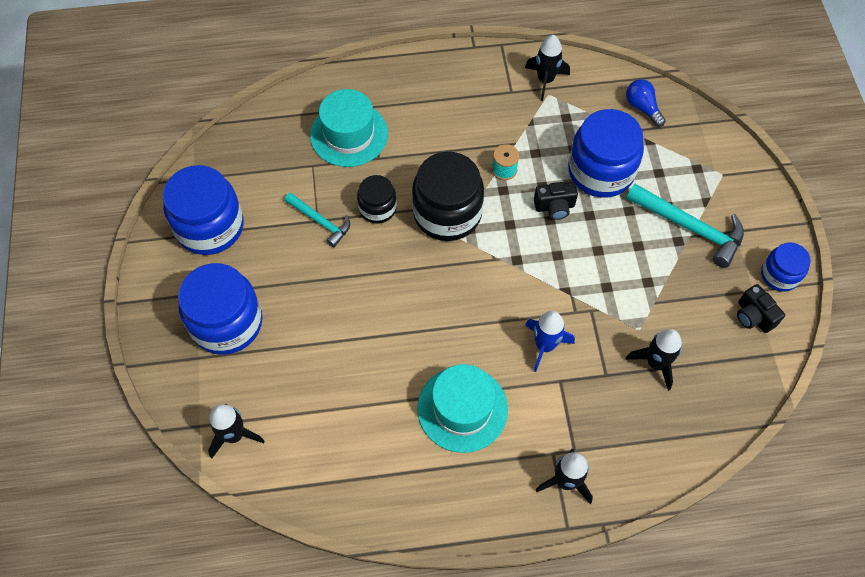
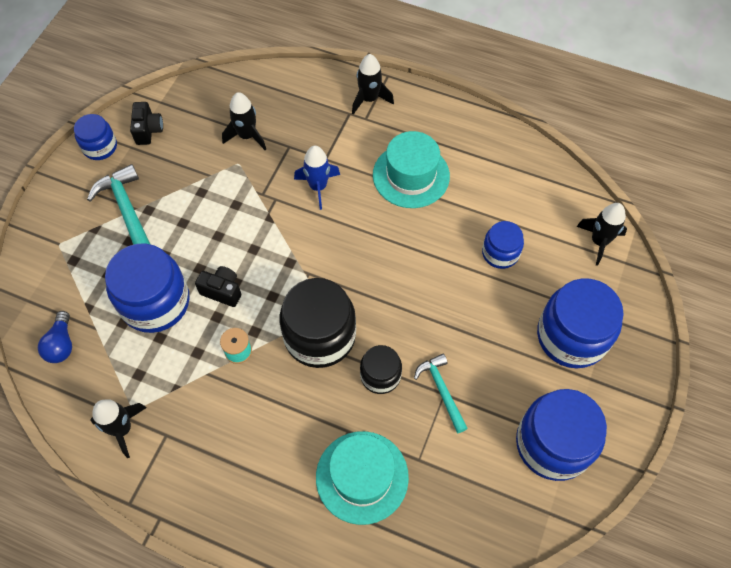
camera: 150 degrees left, 0 degrees up
(328, 370) = (500, 253): none -> blue jar

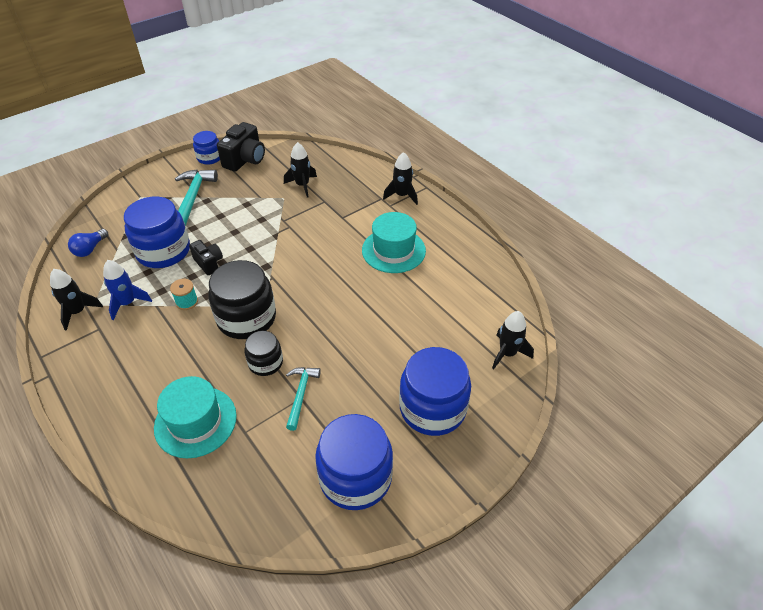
camera: 30 degrees right, 15 degrees down
(148, 130) = (245, 160): black camera -> black camera, size x1.65
(318, 187) = (323, 231): blue rocket -> blue rocket (127, 303)
(500, 253) = (420, 326): blue jar -> none

